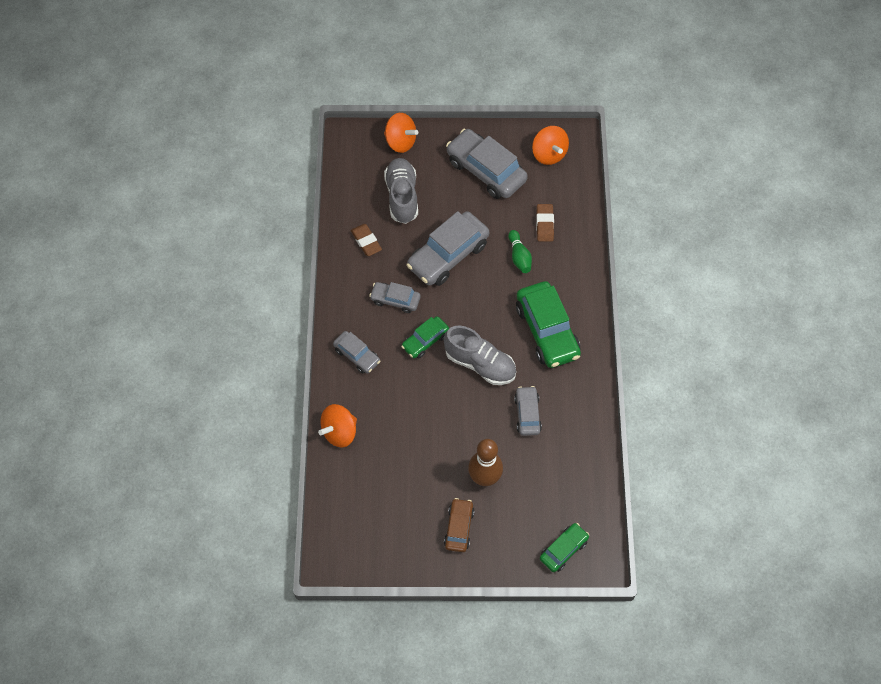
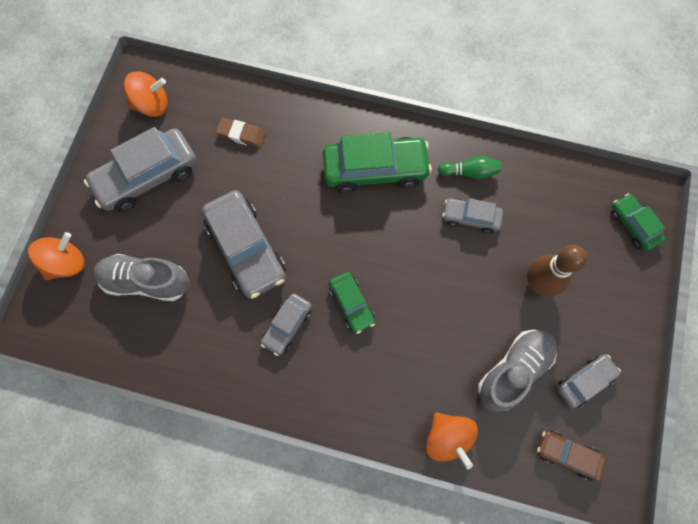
camera: 75 degrees left, 10 degrees up
(357, 355) = (349, 391): grey car -> grey car (584, 381)
(366, 241) = (194, 341): brown eraser -> none
(459, 528) = (592, 327): brown car -> brown car (567, 454)
(480, 364) = (397, 251): grey shoe -> grey shoe (513, 370)
(519, 257) = (274, 172): green bowling pin -> green bowling pin (470, 172)

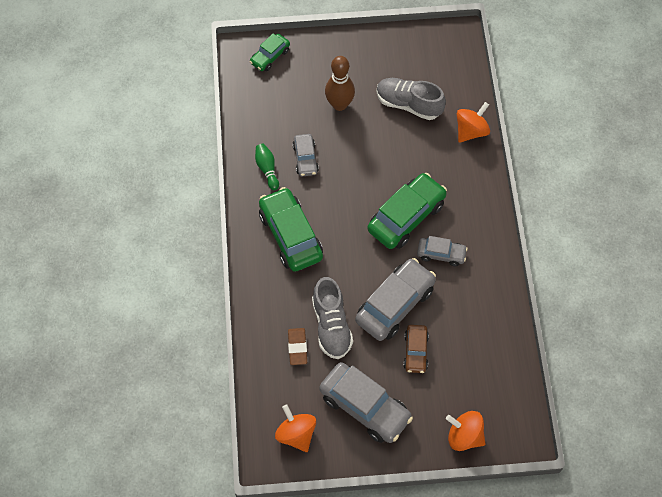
camera: 110 degrees left, 10 degrees down
(146, 281) = (452, 368): grey shoe -> grey shoe (331, 326)
(351, 304) = (406, 217): green car -> green car, size x1.83
(567, 454) = (449, 63): brown car -> brown car (415, 352)
(584, 381) = (397, 63): grey car -> none

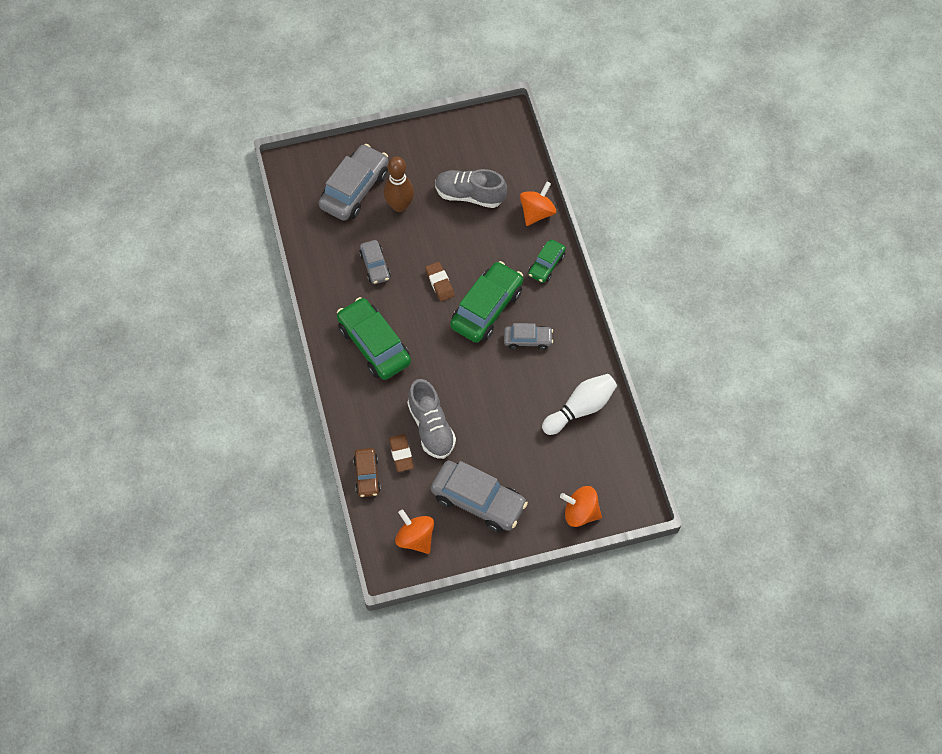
camera: 10 degrees left, 0 degrees up
(267, 169) = (338, 282): green bowling pin -> none
(270, 56) = (319, 167): green car -> green car (546, 265)
(364, 185) = (439, 283): none -> brown eraser
(395, 305) = (490, 397): grey car -> grey car (354, 189)
(415, 352) = (519, 439): brown car -> brown car (367, 475)
(482, 331) = (580, 409): none -> white bowling pin

